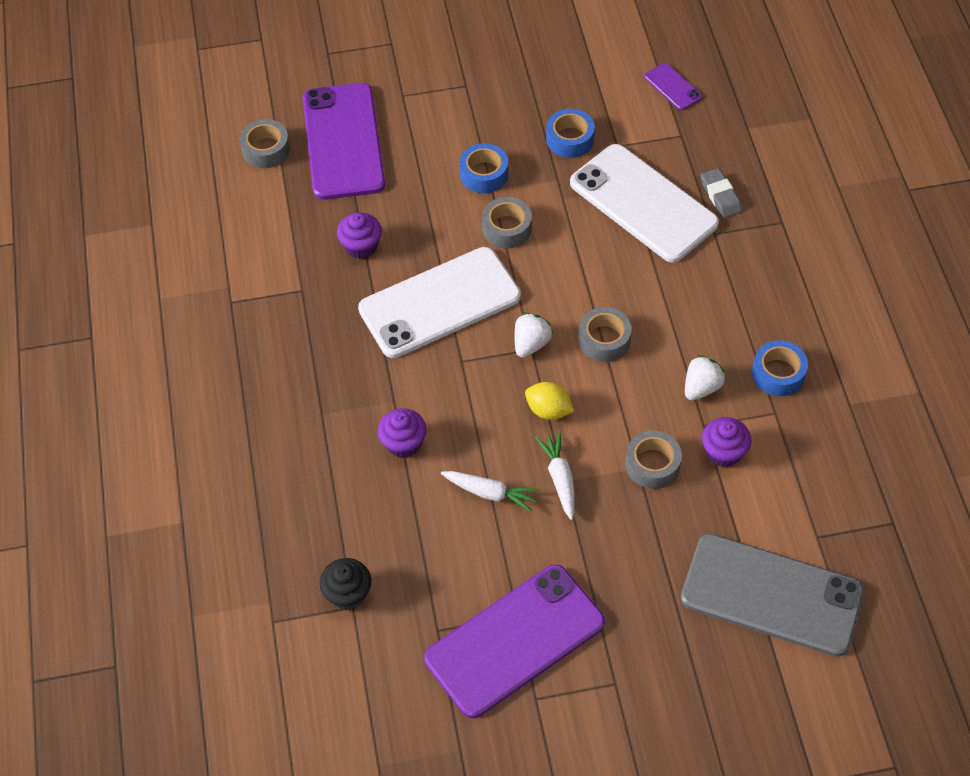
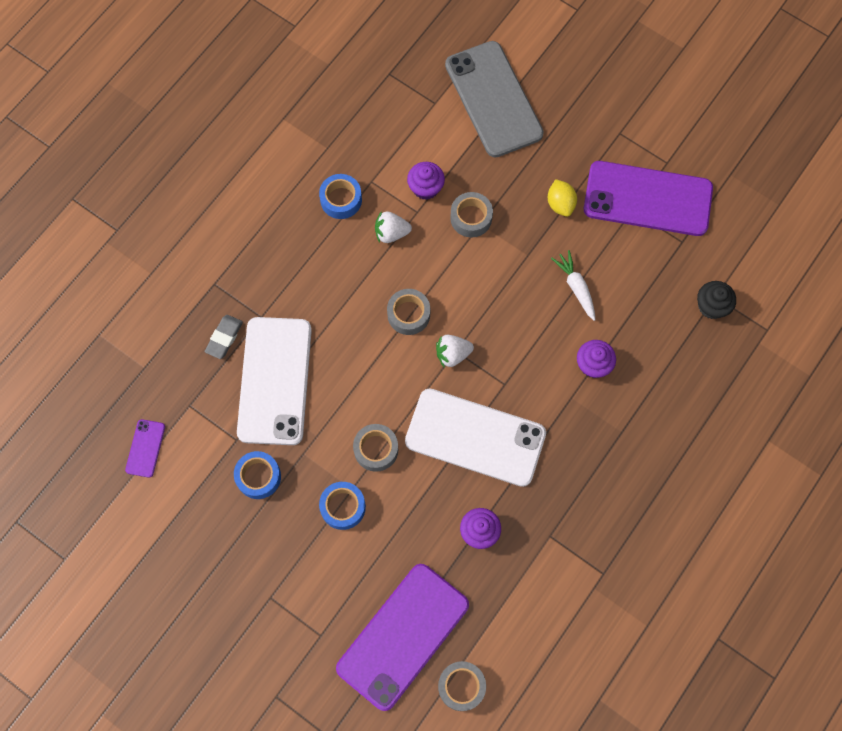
camera: 135 degrees left, 15 degrees up
(548, 410) = (490, 303): yellow lemon -> yellow lemon (560, 204)
(560, 478) = (529, 259): white carrot -> none

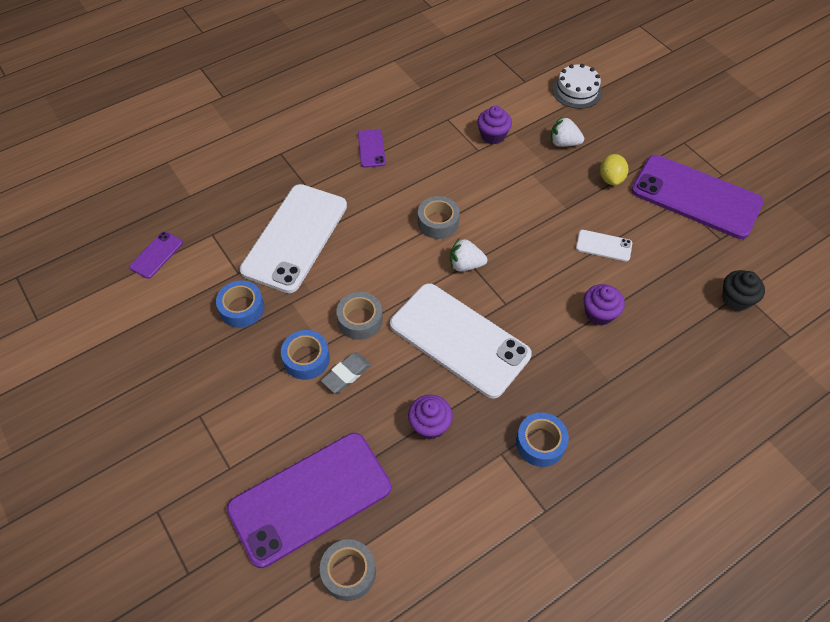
camera: 20 degrees right, 15 degrees down
(224, 338) = (268, 193): grey eraser -> grey eraser (346, 374)
(307, 246) = (371, 148): none -> purple phone
(341, 200) = (416, 124): blue tape -> blue tape (540, 443)
(391, 233) = (449, 159): white strawberry -> white strawberry (563, 143)
(471, 218) = (524, 167): grey tape -> none
(493, 99) = (577, 91): grey phone -> white cake
(576, 287) = (603, 245): white carrot -> white phone

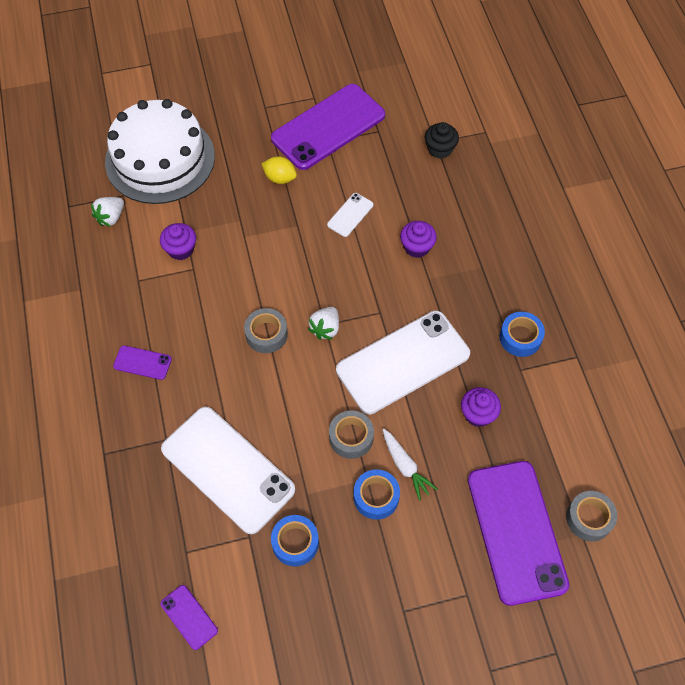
camera: 70 degrees left, 5 degrees up
(346, 374) = (405, 466): grey eraser -> white carrot
(563, 143) = (220, 196): white strawberry -> white strawberry (111, 217)
(577, 91) = (160, 159): white cake -> white cake, size x2.13

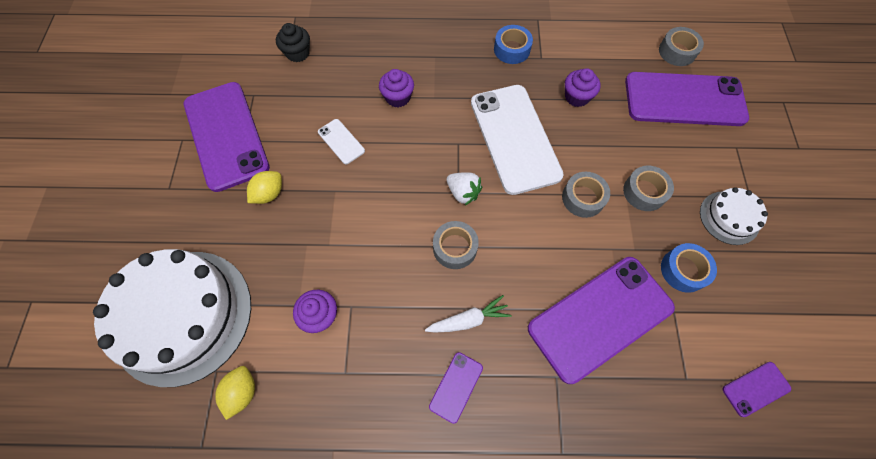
camera: 75 degrees left, 5 degrees up
(111, 217) = (242, 392): white strawberry -> yellow lemon
(228, 469) = (600, 317): white phone -> purple phone
(370, 588) = (729, 217): none -> white cake
(376, 497) = (644, 192): blue tape -> grey tape
(405, 466) = (618, 162): white carrot -> white carrot (468, 320)

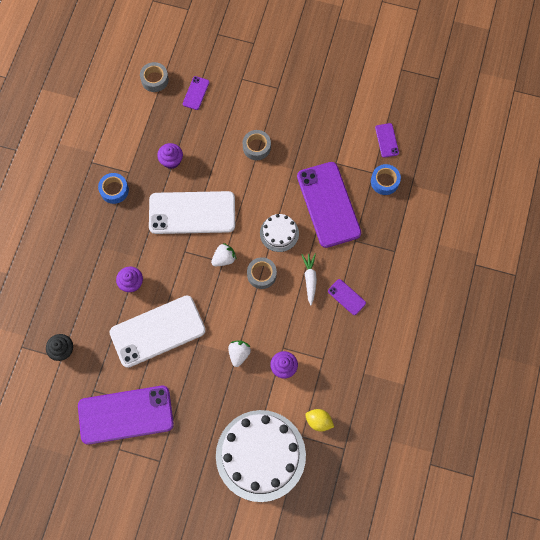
camera: 75 degrees left, 5 degrees up
(269, 194) = (186, 388): yellow lemon -> none
(329, 247) = (239, 354): none -> white strawberry
(341, 141) = (157, 331): white phone -> white phone, size x2.34
(583, 198) = (250, 185): grey tape -> none
(683, 270) = (313, 147): blue tape -> blue tape (384, 181)
(684, 99) = (196, 93): purple phone -> purple phone, size x0.43
(729, 217) = (288, 106): white cake -> white cake (279, 233)

